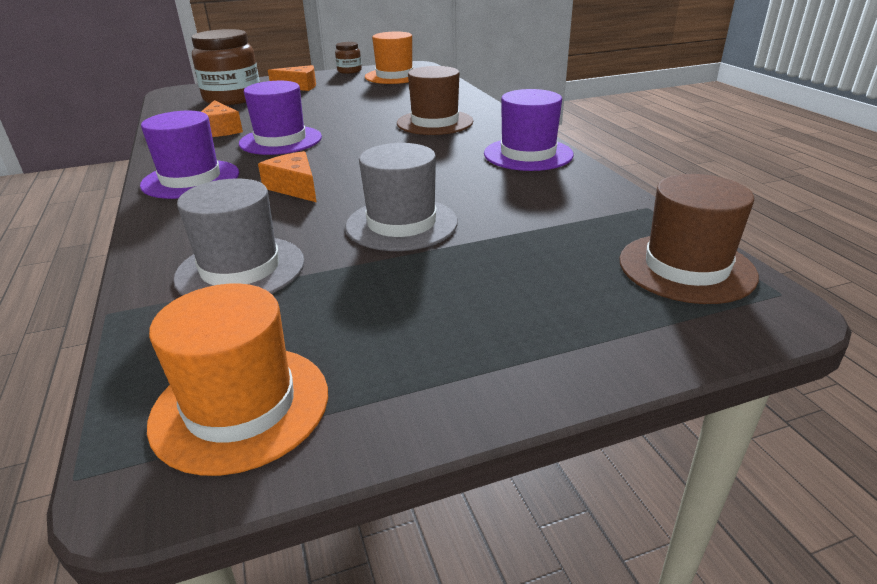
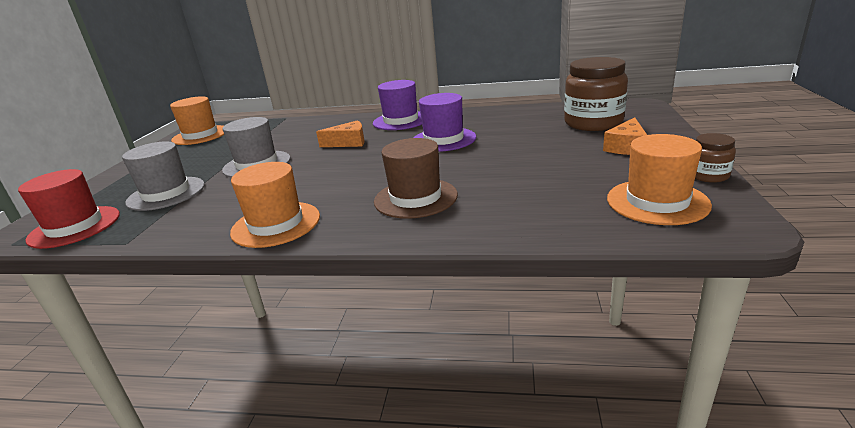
camera: 120 degrees right, 5 degrees down
(220, 130) = (493, 123): orange cheese -> none
(240, 269) = (278, 133): grey hat -> grey hat (166, 193)
(528, 154) = (276, 224): purple hat -> orange hat
(686, 268) = (74, 227): brown hat -> red hat

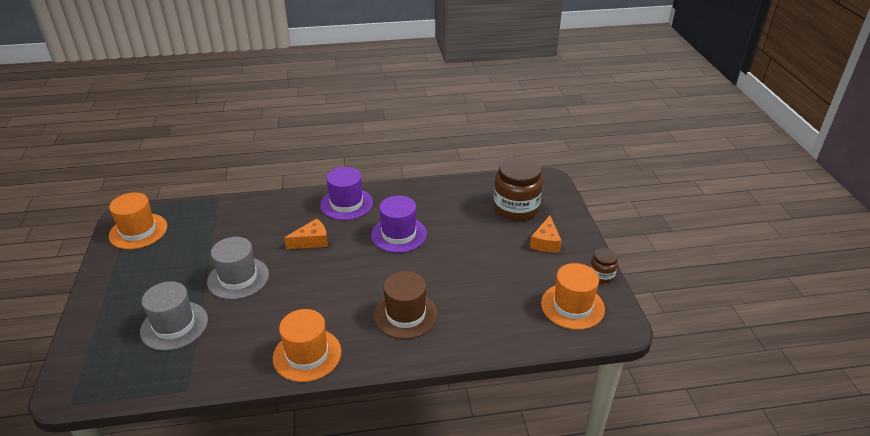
camera: 20 degrees left, 10 degrees up
(74, 227) = (117, 376): red hat -> none

